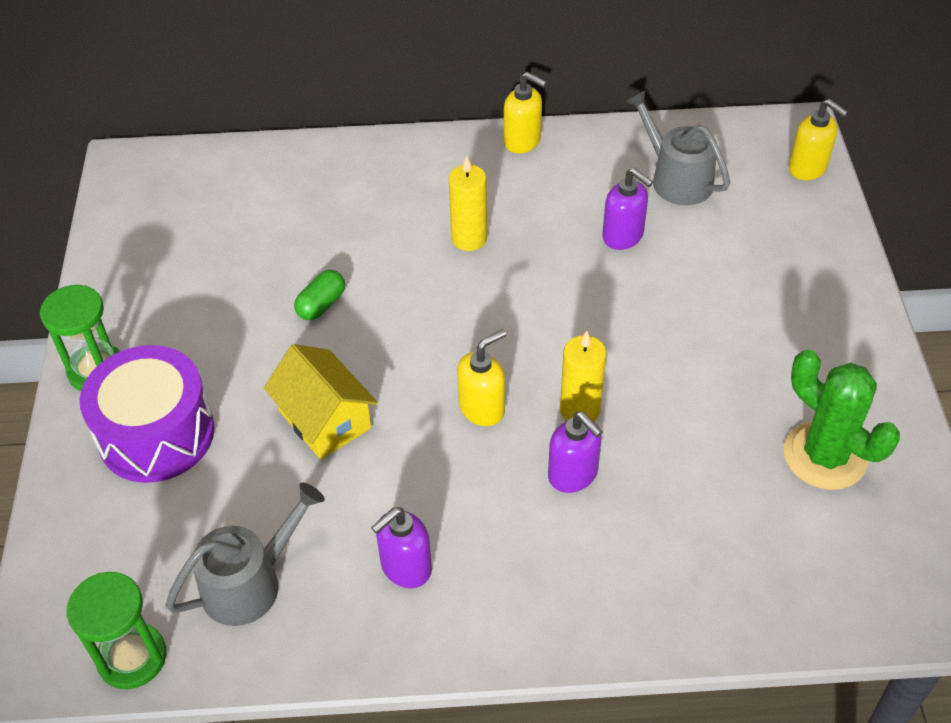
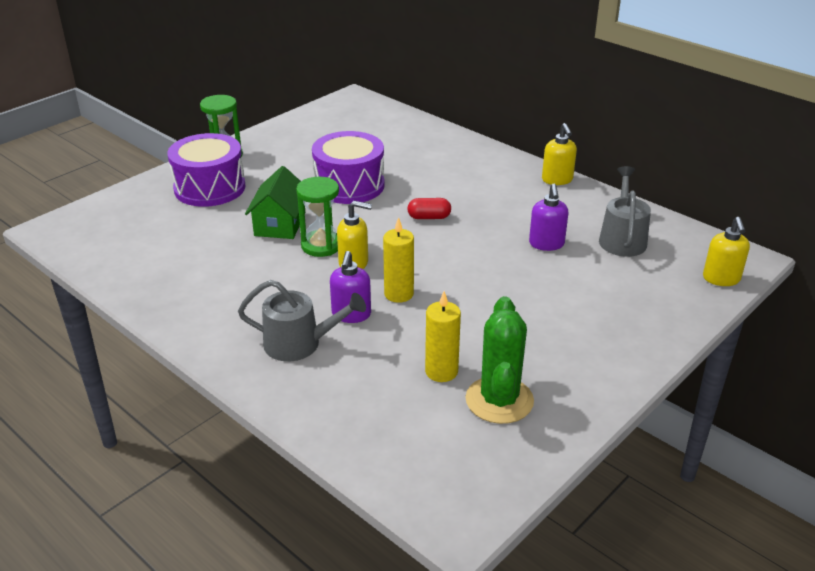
camera: 45 degrees right, 15 degrees down
(132, 657) = (79, 249): green hourglass -> green hourglass (321, 245)
(249, 583) = (156, 256): grey watering can -> grey watering can (299, 344)
(321, 304) = (349, 185): green capsule -> purple drum
(325, 419) = (280, 224): yellow house -> green house
(405, 567) = (220, 294): purple soap dispenser -> none
(469, 238) = (461, 200): yellow candle -> yellow candle (441, 371)
(469, 286) = (429, 217): none -> red capsule

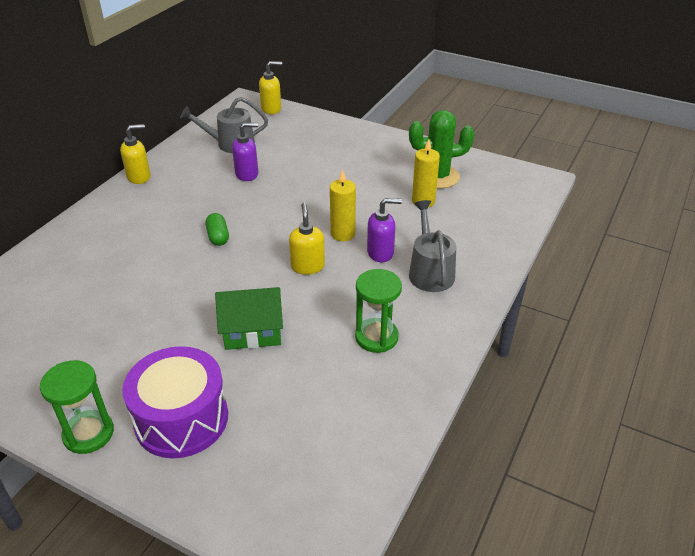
camera: 105 degrees left, 5 degrees up
(321, 245) = (285, 292): green hourglass -> green hourglass (376, 337)
(349, 185) = (162, 299): purple drum -> none
(429, 217) = (218, 237): red capsule -> green capsule

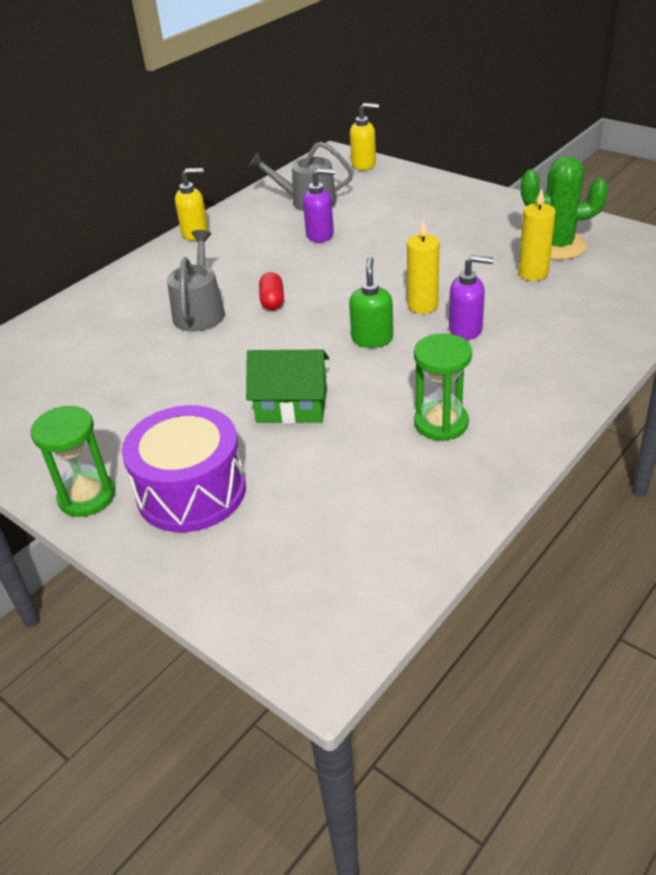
camera: 15 degrees right, 0 degrees up
(218, 237) = (272, 301): green capsule -> red capsule
(307, 266) = (372, 339): yellow soap dispenser -> green soap dispenser
(430, 272) = (525, 354): grey watering can -> grey watering can (200, 312)

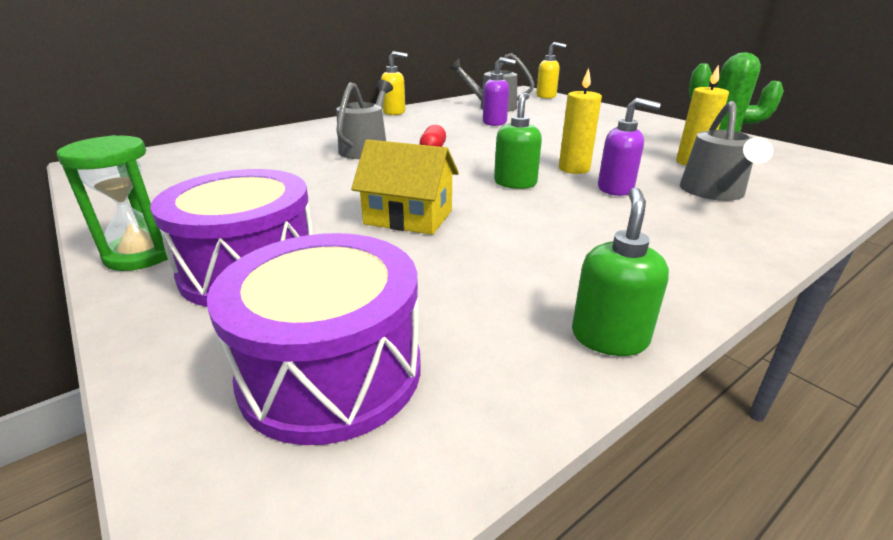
camera: 10 degrees right, 10 degrees down
(292, 405) = (408, 217): green house -> yellow house
(306, 559) = (331, 371): none -> purple drum
(441, 423) = (571, 256): green hourglass -> none
(480, 493) = (609, 337): none -> green soap dispenser
(552, 317) = (714, 192): none -> grey watering can

